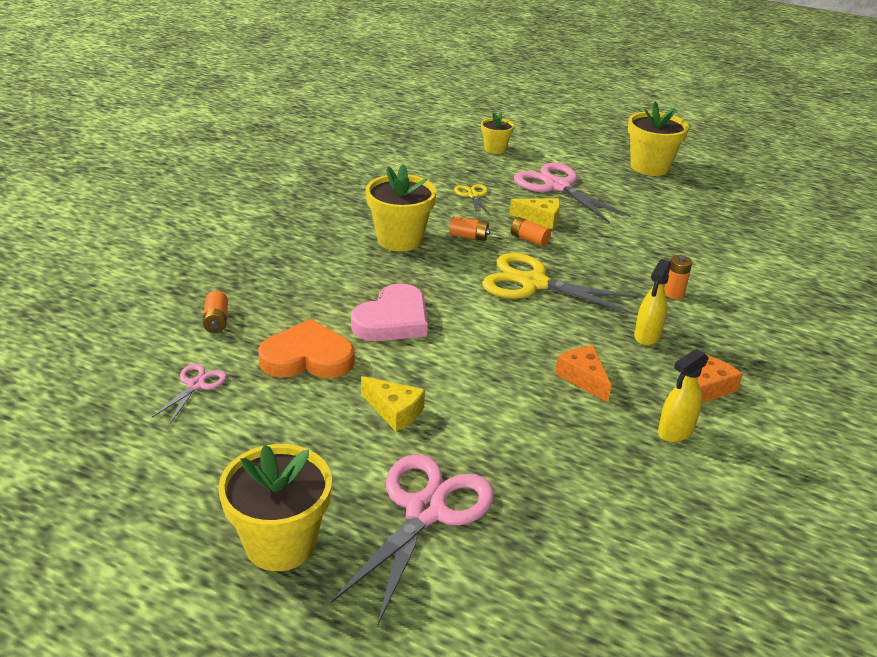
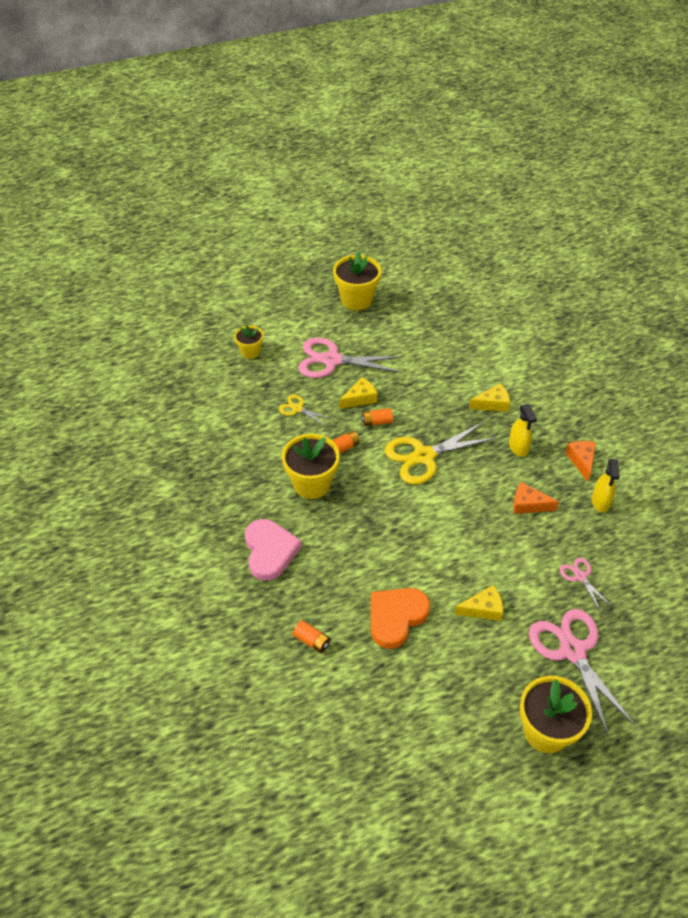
camera: 45 degrees left, 15 degrees up
(196, 385) = (372, 691): pink scissors -> pink scissors (580, 576)
(393, 320) = (397, 550): pink heart -> pink heart (270, 551)
(673, 293) = (492, 404): orange battery -> yellow cheese

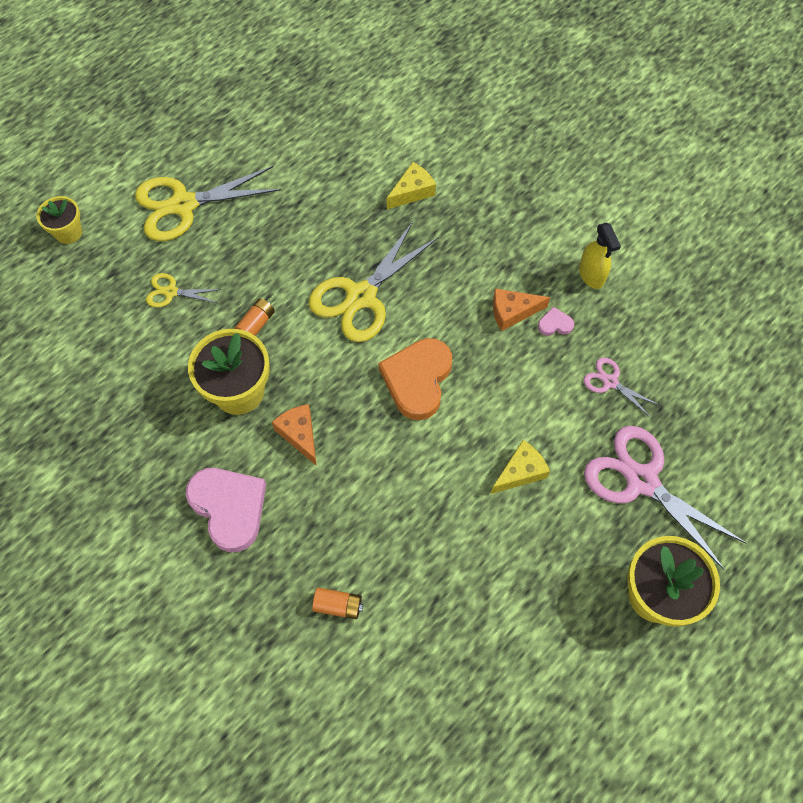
camera: 25 degrees left, 15 degrees up
(331, 360) = (183, 205): pink scissors -> yellow scissors
(356, 300) = (175, 104): yellow flower pot -> none
(360, 398) = (245, 246): yellow cheese -> none
(377, 422) = (281, 271): orange battery -> none
(396, 617) = (425, 528): orange heart -> orange heart (417, 380)
(518, 447) = (468, 240): yellow spray bottle -> none
(556, 523) = (555, 324): none -> pink heart
(581, 461) = (548, 229): orange cheese -> orange cheese (299, 434)

